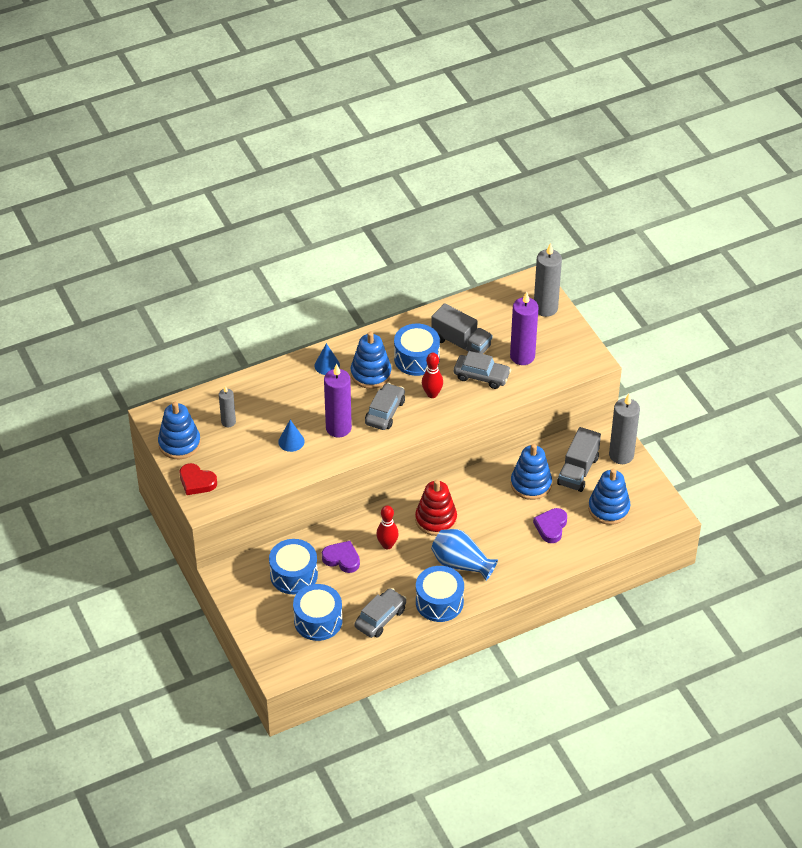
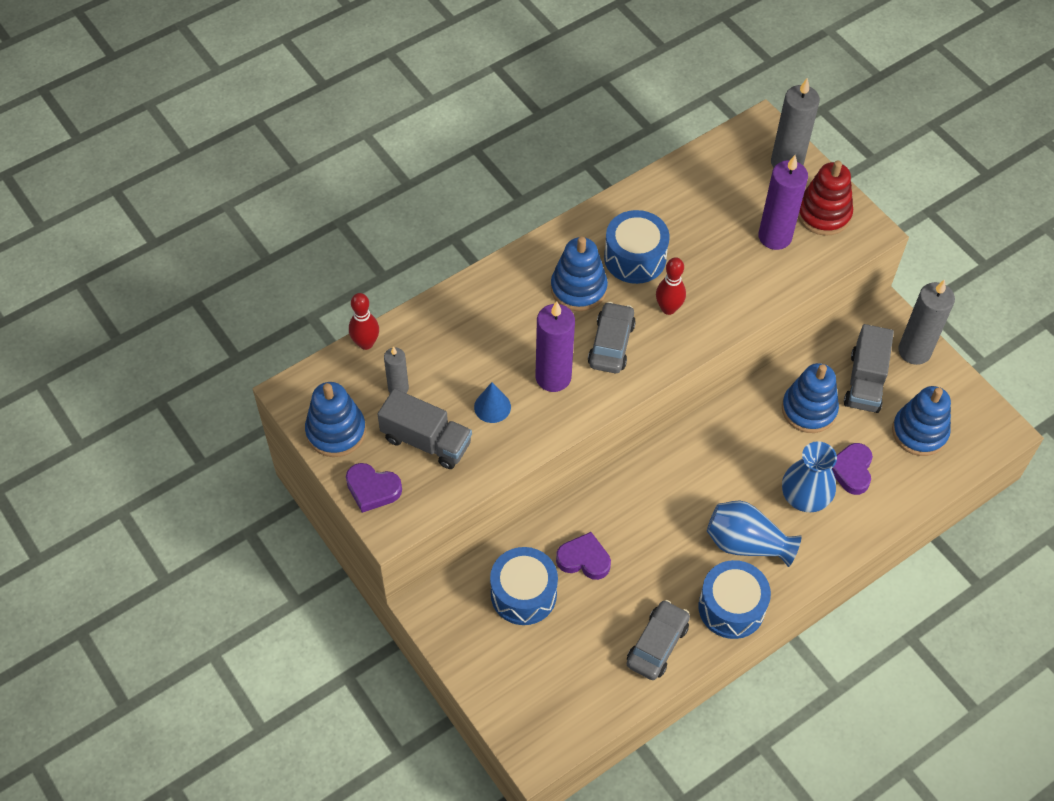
camera: 10 degrees left, 10 degrees up
(197, 482) = (372, 489): red heart -> purple heart
(318, 620) = (572, 661): blue drum -> none
(327, 365) = (516, 283): blue cone -> none
(387, 545) = (640, 528): red bowling pin -> red bowling pin (366, 343)
(436, 519) = (696, 480): red stacking toy -> red stacking toy (823, 214)
(461, 343) = (689, 227): grey truck -> grey truck (426, 441)
(481, 376) = (728, 273): grey car -> none
(511, 540) = (804, 497): none -> blue vase

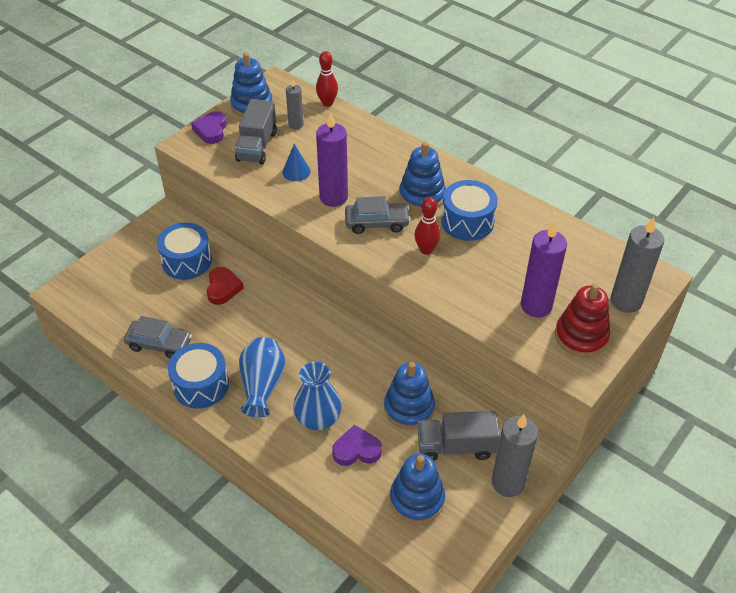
camera: 75 degrees right, 10 degrees down
(584, 559) = (223, 288): purple heart -> red heart

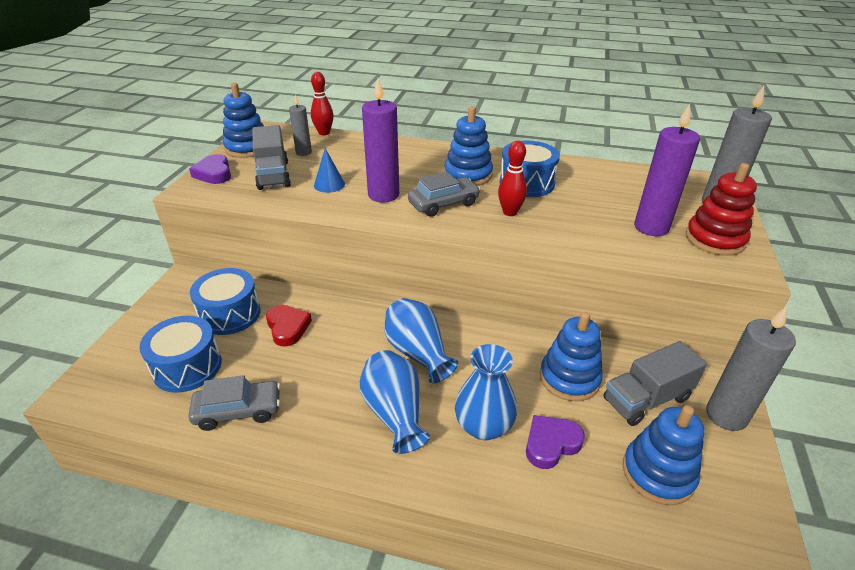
camera: 25 degrees left, 10 degrees down
(201, 385) = (318, 440): blue drum -> blue drum (187, 367)
(307, 344) = (417, 353): none -> blue vase

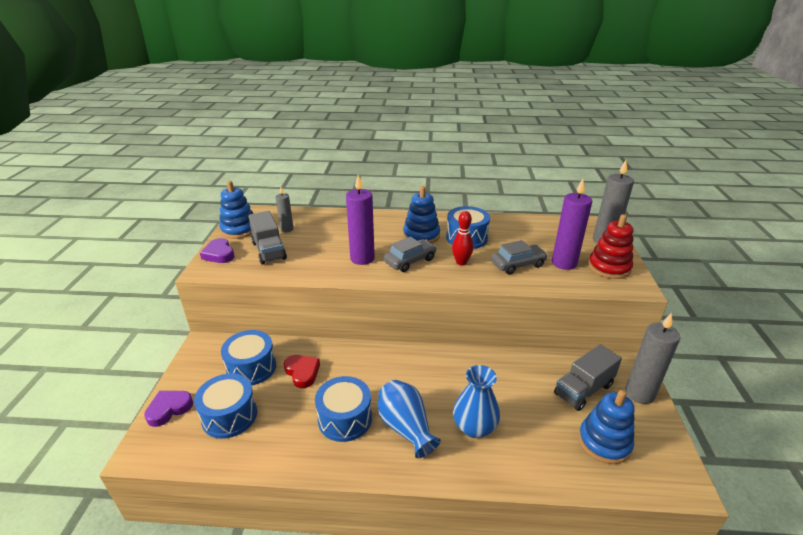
camera: 10 degrees left, 5 degrees down
(238, 411) = (283, 445): grey car -> grey car (518, 264)
(322, 390) = (345, 419): none -> blue drum
(324, 133) = (297, 211): red bowling pin -> none
(329, 184) = (317, 254): blue cone -> none
(417, 353) = (410, 378): blue vase -> none
(551, 444) = (526, 433): purple heart -> purple heart (169, 409)
(569, 378) = (526, 382): blue stacking toy -> none

